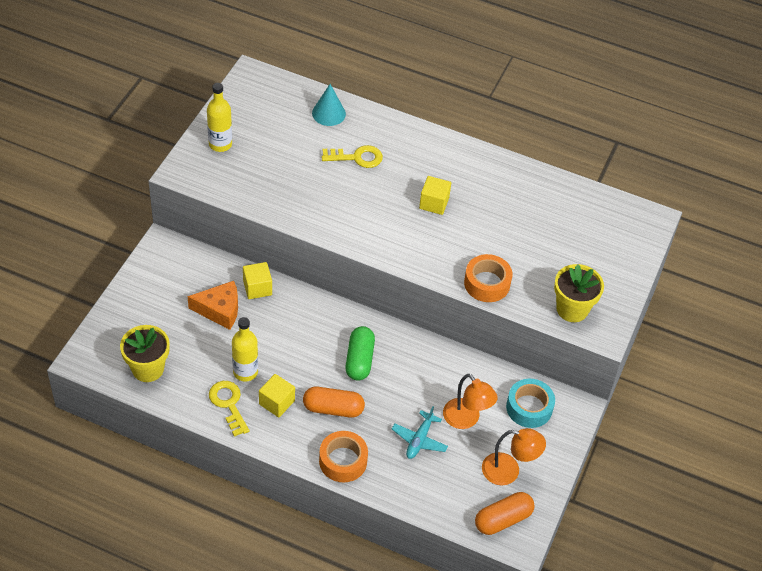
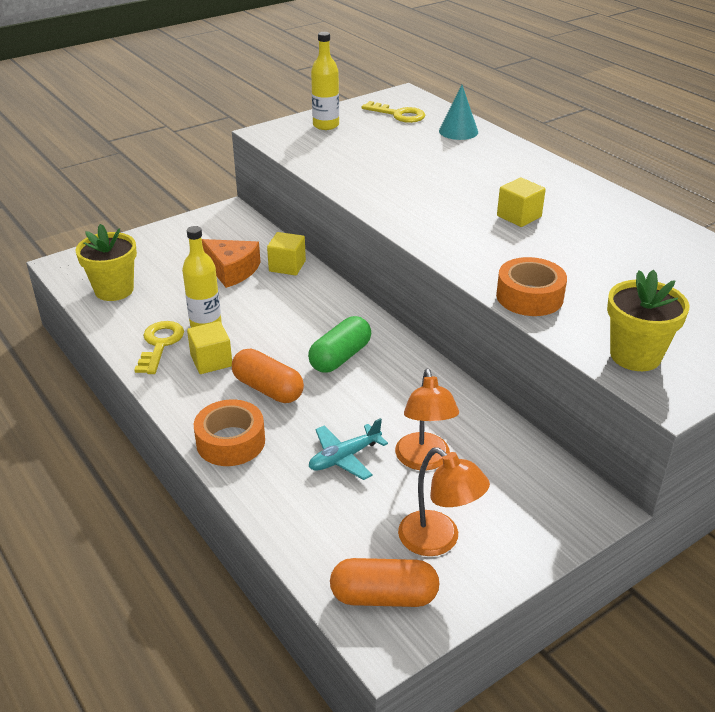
camera: 35 degrees right, 15 degrees down
(357, 157) = (460, 165): yellow key -> yellow key (398, 114)
(529, 408) = (523, 481): turquoise tape -> none

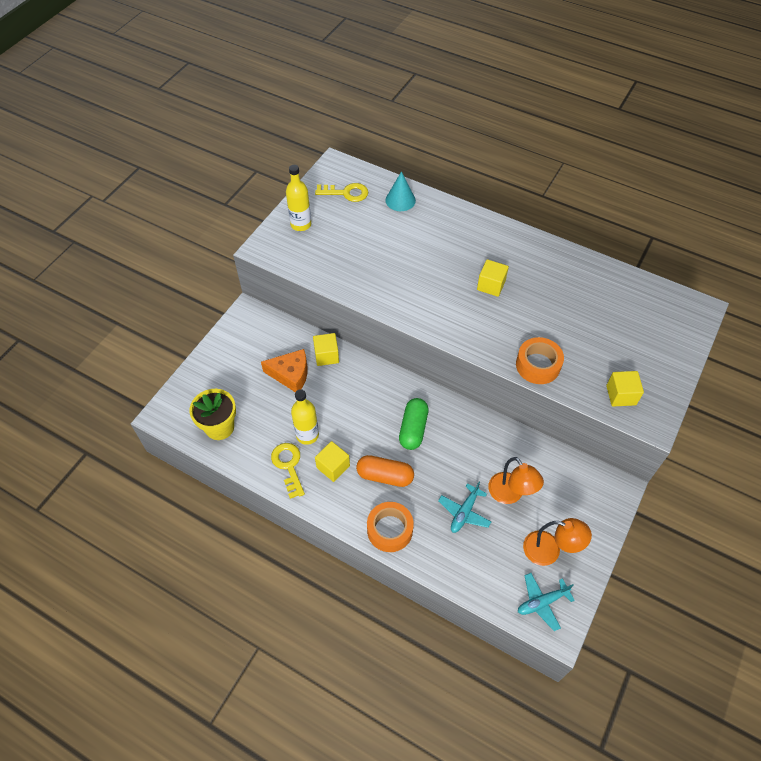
camera: 25 degrees left, 20 degrees up
(384, 596) = (542, 602): orange capsule -> turquoise plane
(635, 355) = (621, 395): yellow flower pot -> yellow cube

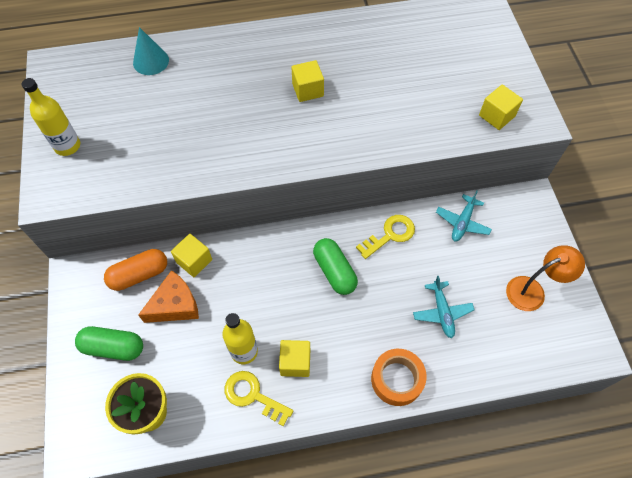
camera: 40 degrees left, 5 degrees up
(233, 373) = (113, 347): none -> green capsule
(346, 193) = (88, 86): yellow key -> yellow key (390, 235)
(385, 476) = (349, 333): orange capsule -> orange capsule (139, 274)
(510, 494) = (462, 267): orange lamp -> none
(538, 365) = (411, 135): orange tape -> none
(542, 602) = (566, 339): turquoise plane -> turquoise plane (462, 222)

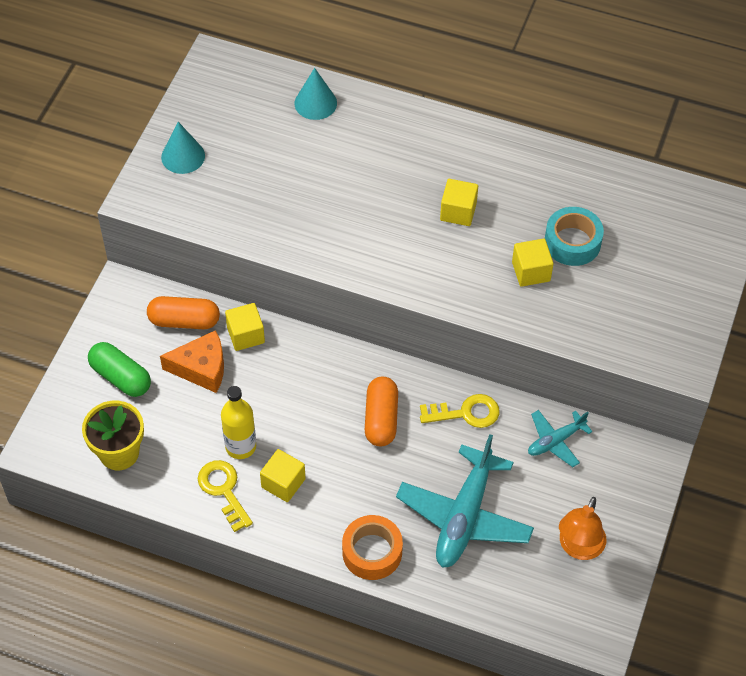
camera: 30 degrees right, 5 degrees down
(67, 146) = (183, 156): yellow bottle -> turquoise cone
(334, 271) = (381, 419): green capsule -> orange capsule
(401, 74) = (572, 242): none -> turquoise tape
(442, 312) = (464, 516): turquoise plane -> turquoise plane, size x1.91
(496, 116) = (643, 337): yellow cube -> yellow cube (531, 271)
(532, 291) = (578, 548): orange lamp -> orange lamp turned 105 degrees clockwise

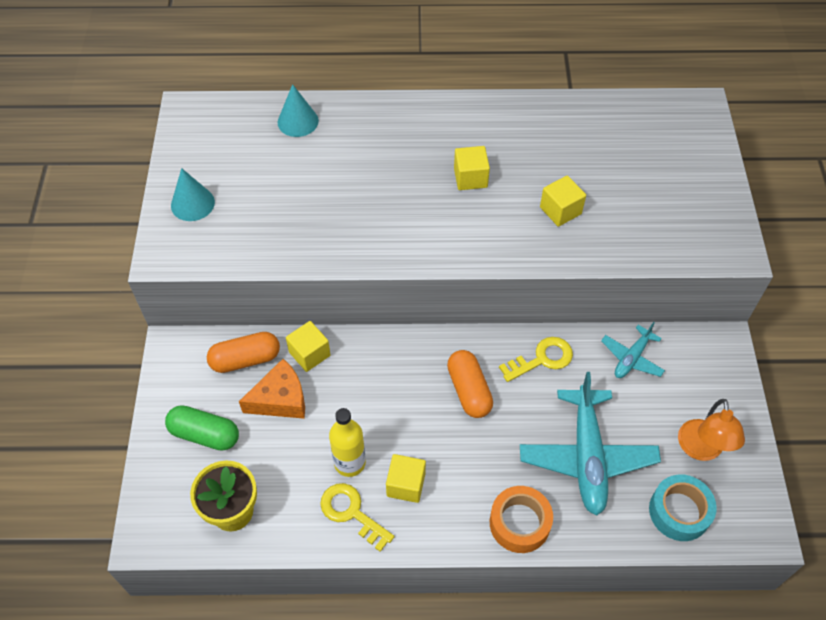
camera: 20 degrees left, 0 degrees up
(572, 242) = (583, 174): turquoise tape -> turquoise tape (679, 511)

